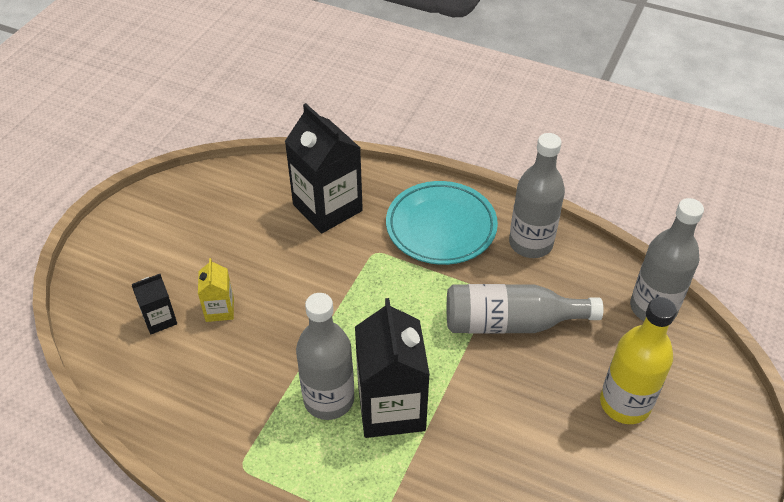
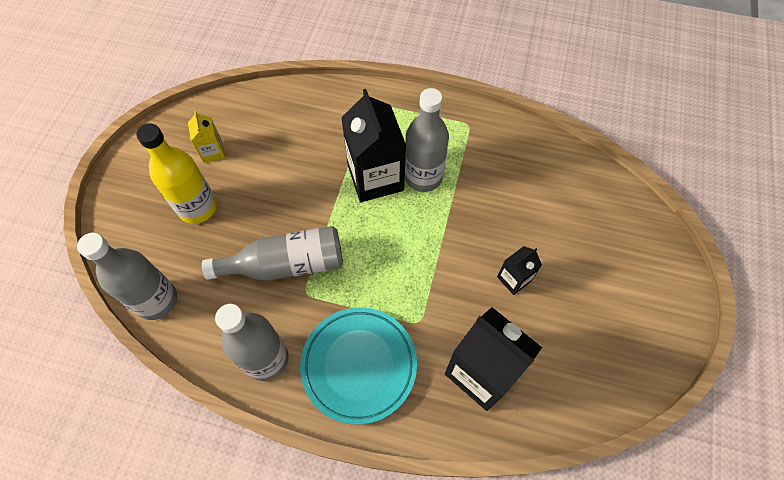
camera: 170 degrees right, 15 degrees up
(159, 319) = (581, 220): black carton -> black carton (514, 279)
(220, 309) = (537, 237): yellow carton -> yellow carton (212, 152)

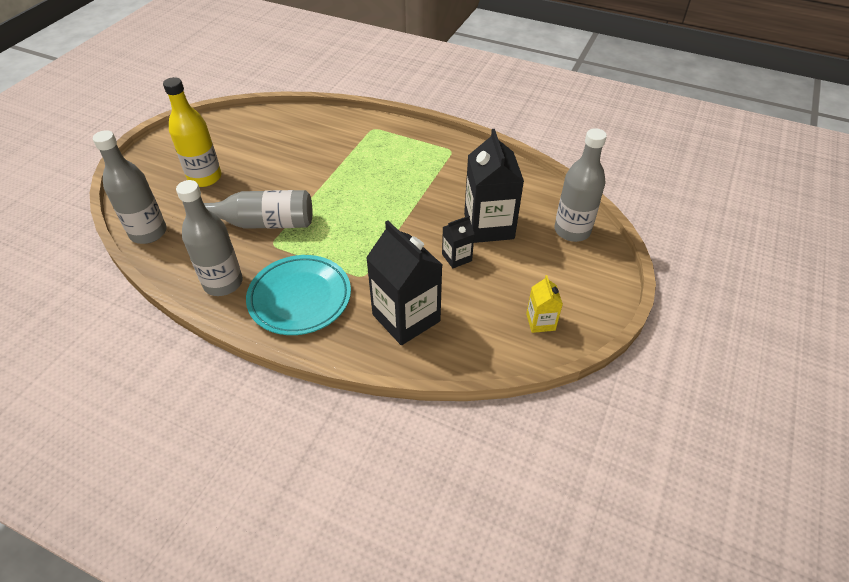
camera: 10 degrees right, 15 degrees down
(212, 152) = (230, 144): yellow carton -> yellow carton (540, 322)
(375, 178) = (359, 176): black carton -> black carton (489, 226)
(423, 177) = (400, 180): grey bottle -> grey bottle (572, 231)

